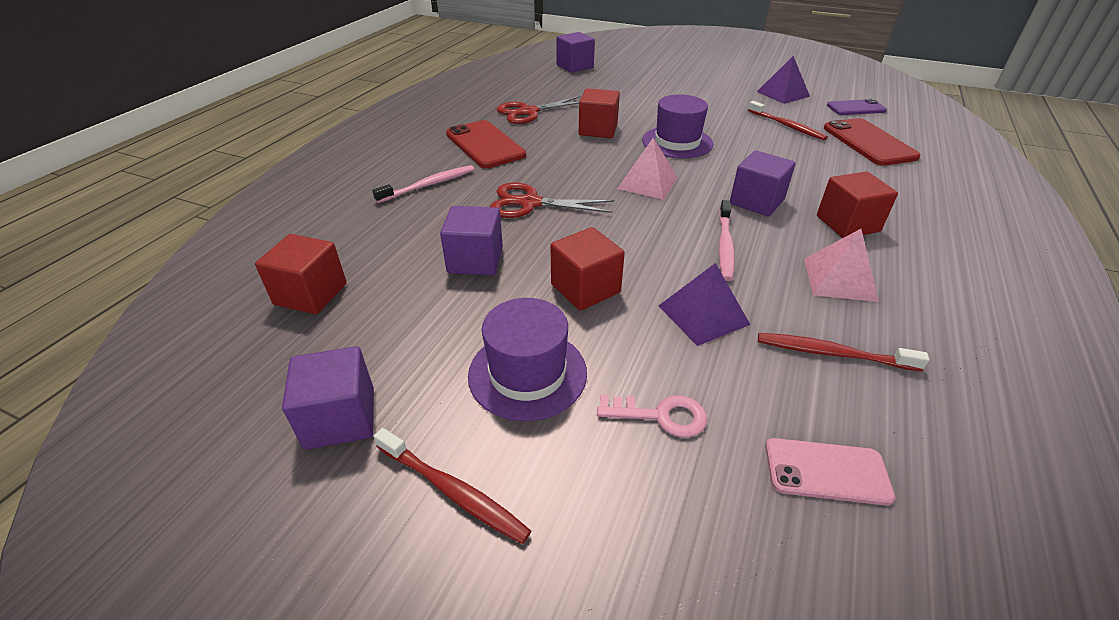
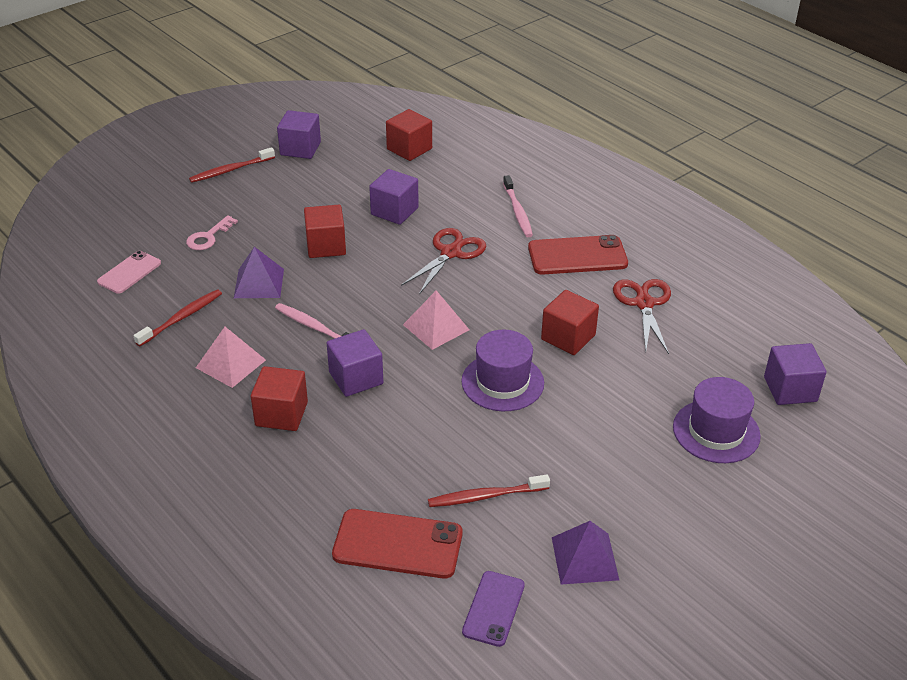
camera: 115 degrees right, 0 degrees up
(527, 373) = (276, 205): purple hat -> purple hat (716, 431)

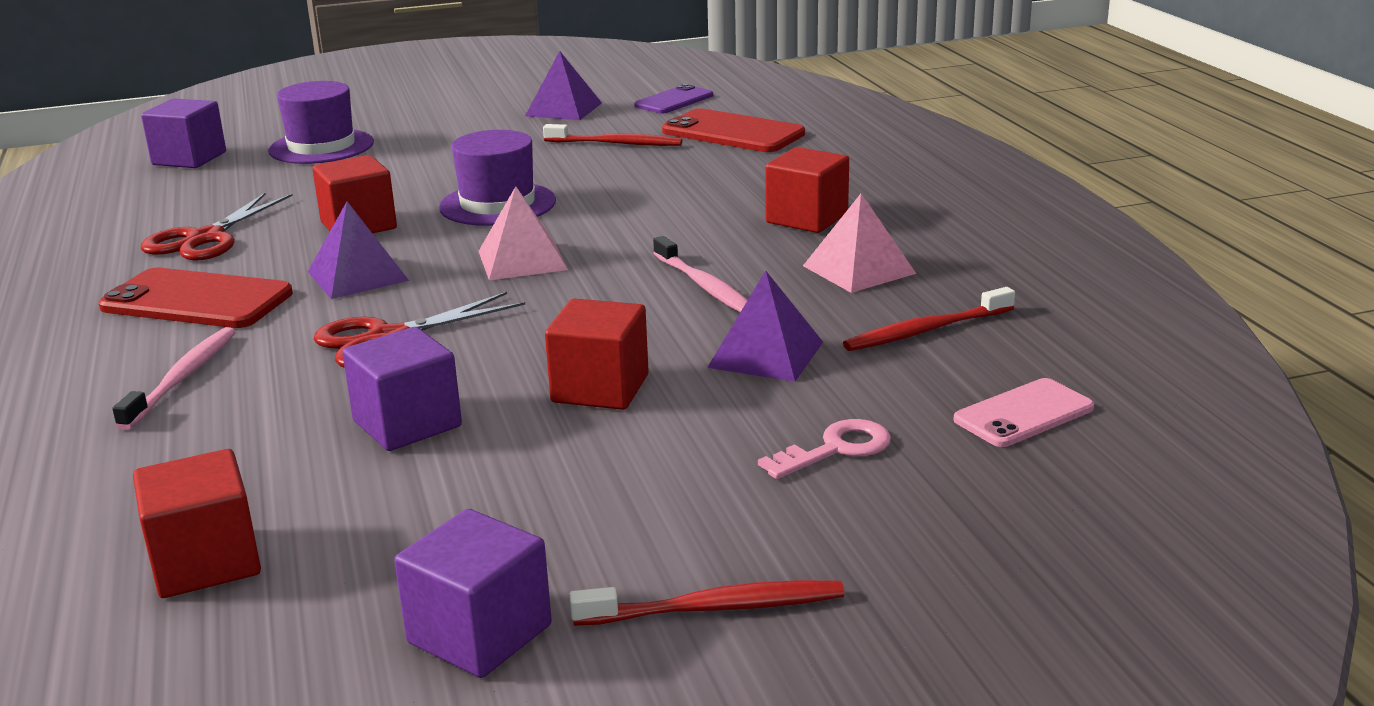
camera: 155 degrees left, 15 degrees down
(356, 378) = (684, 232): purple cube -> none
(516, 292) = (358, 276): none -> purple pyramid

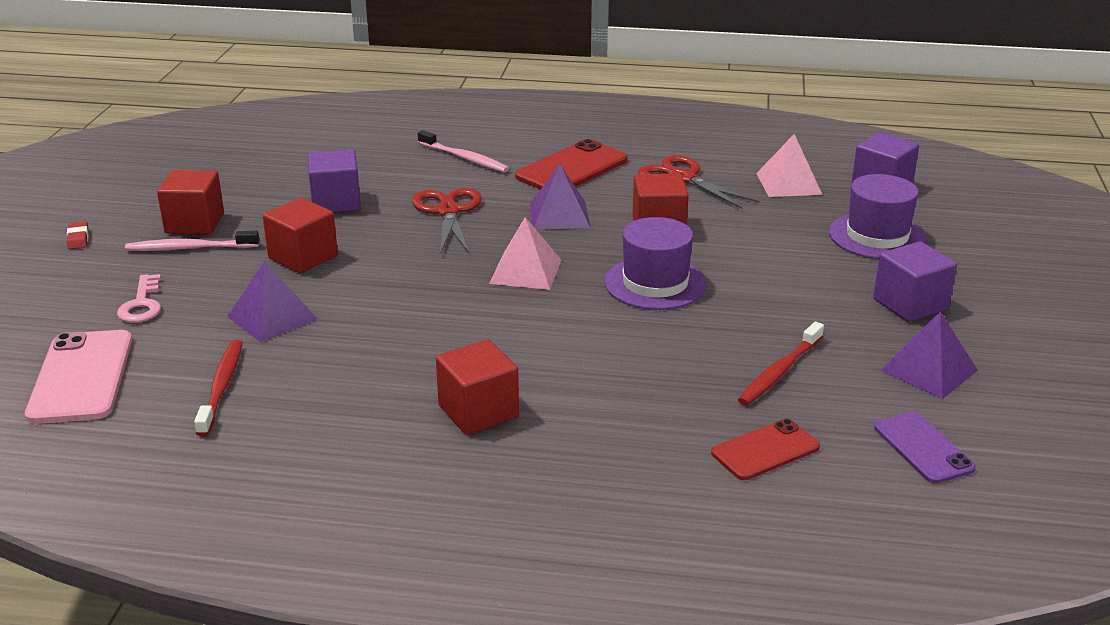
camera: 115 degrees right, 5 degrees up
(205, 562) = (274, 151): red cube -> red cube (195, 223)
(479, 634) = (142, 192): purple cube -> purple cube (910, 304)
(705, 286) = (399, 326): pink toothbrush -> pink toothbrush (189, 248)
(715, 608) = (78, 238): red toothbrush -> red eraser
(733, 133) = (765, 450): red phone -> red phone, size x0.63
(859, 269) = (349, 398): pink pyramid -> pink pyramid (788, 183)
(1023, 414) = (81, 377): pink phone -> pink phone, size x1.58

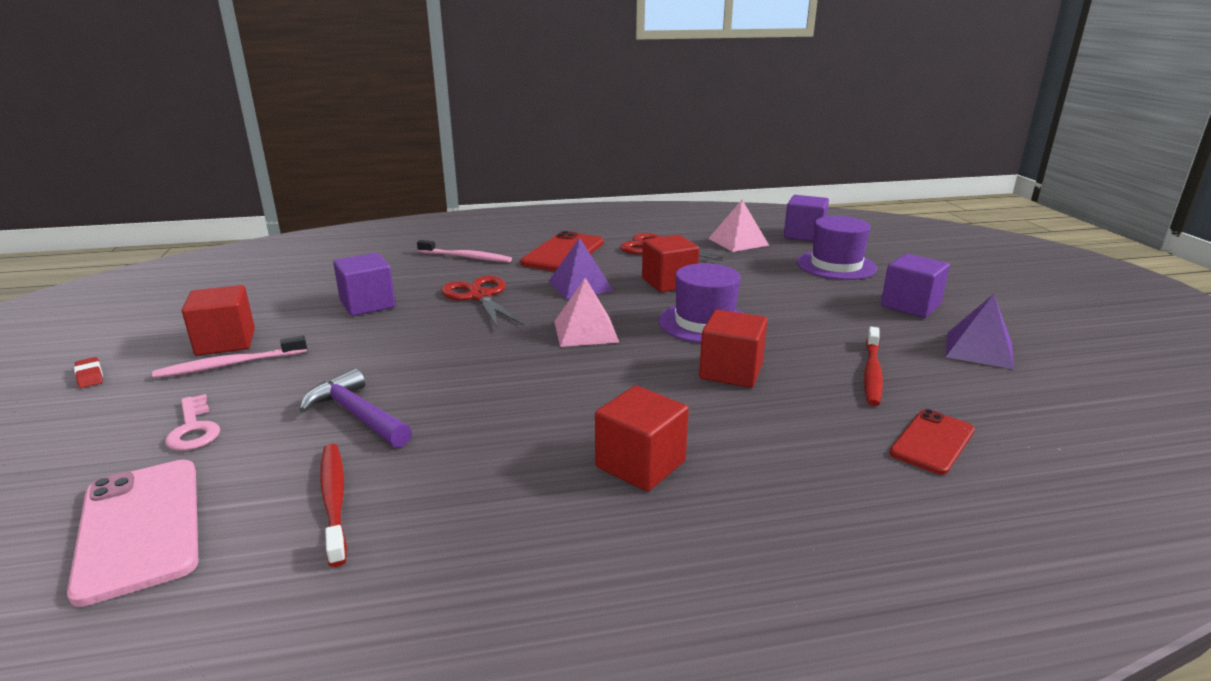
camera: 20 degrees left, 5 degrees down
(272, 317) = (357, 414): purple pyramid -> purple hammer
(303, 257) = (360, 353): red cube -> red cube (731, 371)
(923, 448) = (1048, 411): purple phone -> none

